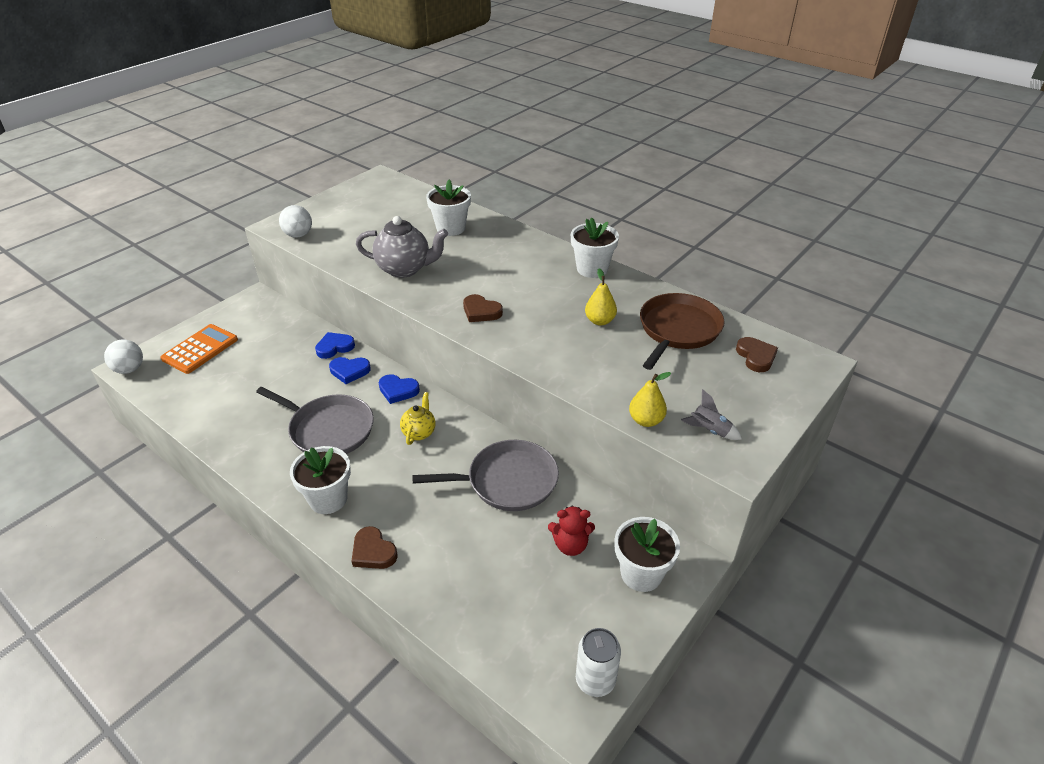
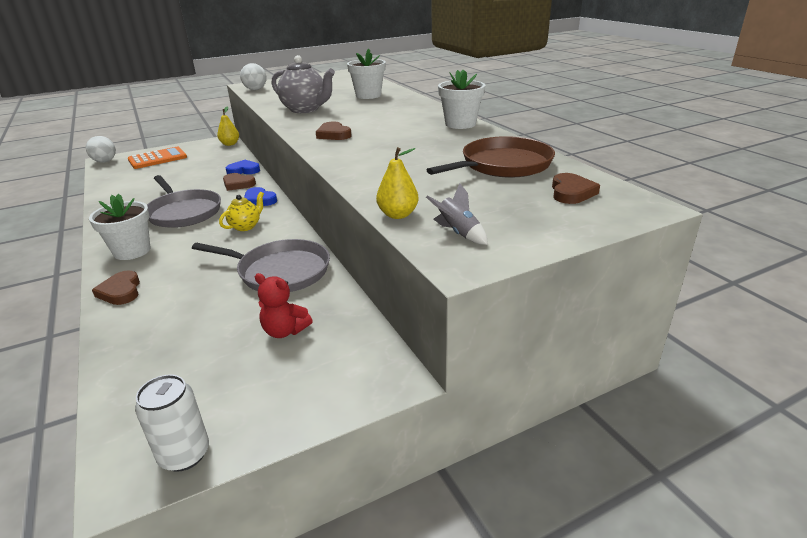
camera: 25 degrees right, 10 degrees down
(349, 371) = (238, 184): blue heart -> brown heart
(600, 321) = (431, 151): yellow pear -> yellow pear (230, 144)
(641, 574) = (329, 374): white flower pot -> none

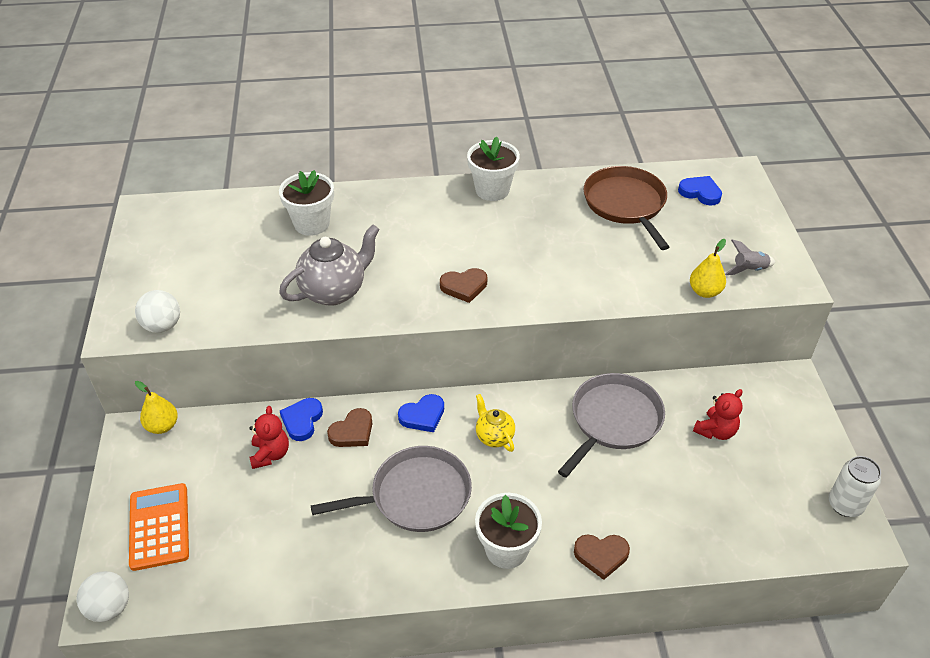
camera: 70 degrees left, 15 degrees up
(214, 169) = (270, 454): none -> red teddy bear
(571, 192) = (700, 193): brown heart -> blue heart

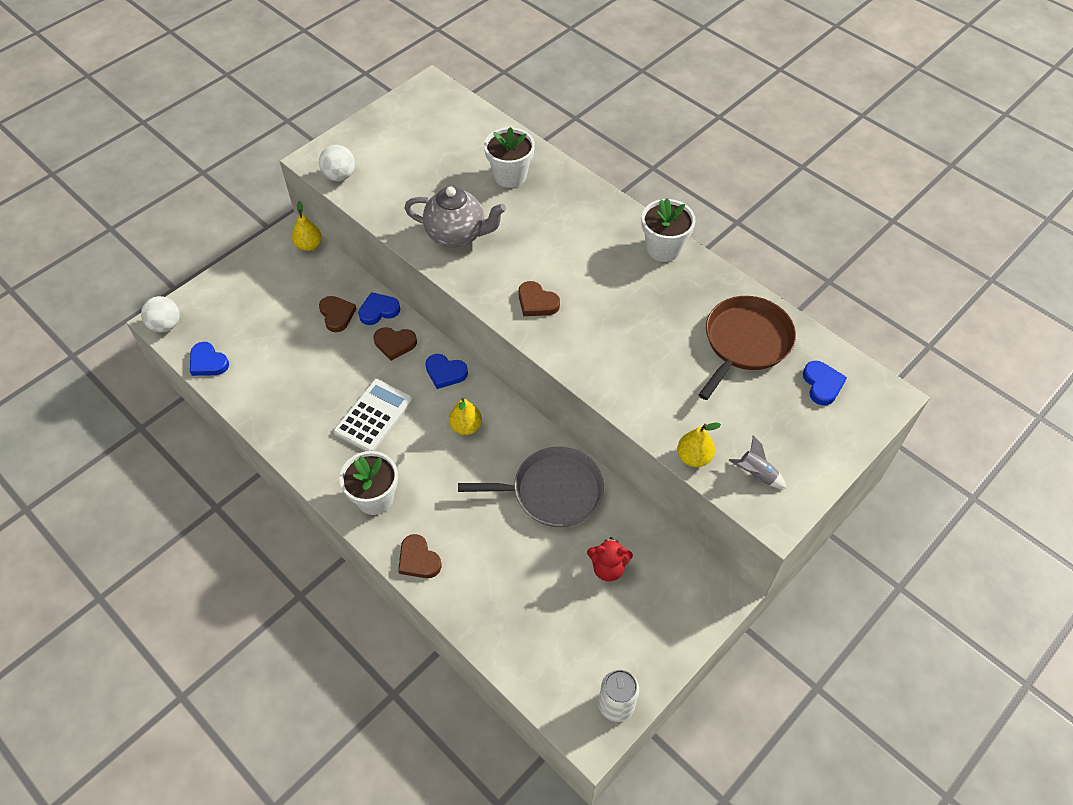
camera: 50 degrees right, 10 degrees up
(159, 527) = (237, 303): orange calculator -> none
(203, 596) = (208, 362): none -> blue heart
(270, 454) = (337, 315): red teddy bear -> brown heart
(415, 496) = (373, 416): grey pan -> white calculator
(494, 436) = (466, 427): yellow teapot -> yellow pear

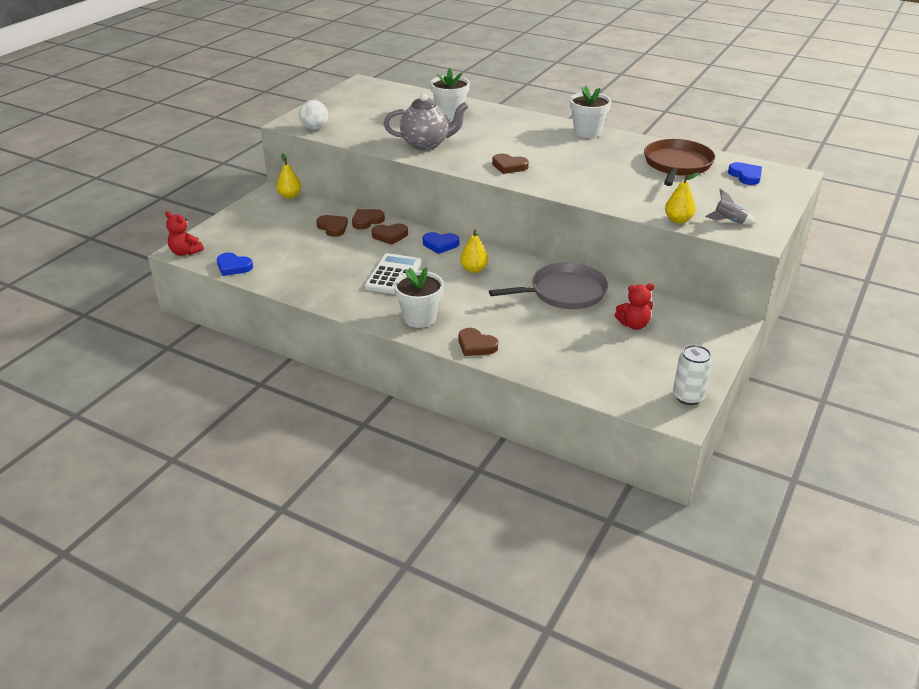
camera: 15 degrees left, 20 degrees down
(166, 325) = (185, 252): white ball -> red teddy bear
(378, 310) = (367, 221): blue heart -> brown heart

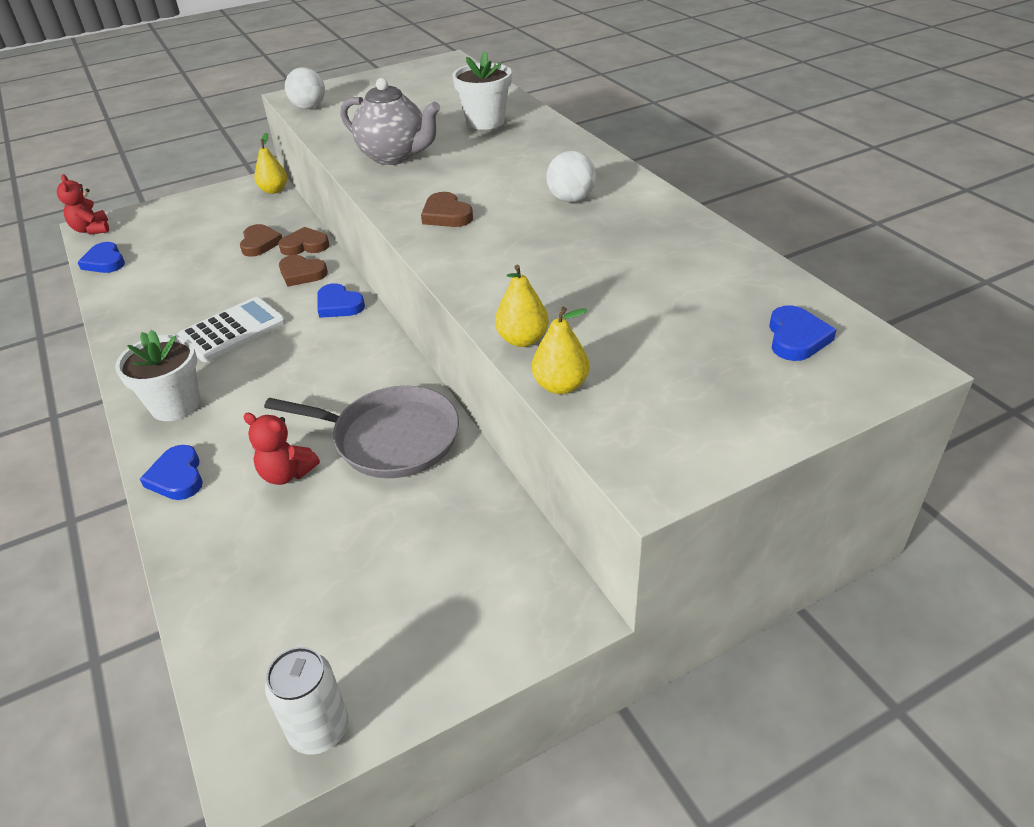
camera: 35 degrees right, 5 degrees up
(474, 269) = (328, 356): yellow pear -> yellow pear (522, 339)
(476, 345) = (177, 477): brown heart -> blue heart
(564, 143) = (571, 199): none -> white ball
(587, 132) = (631, 189): white flower pot -> none
(633, 325) = (413, 539): red teddy bear -> red teddy bear (287, 474)
(677, 165) = (698, 281): brown pan -> none
(729, 221) = (646, 420): grey rocket -> none

